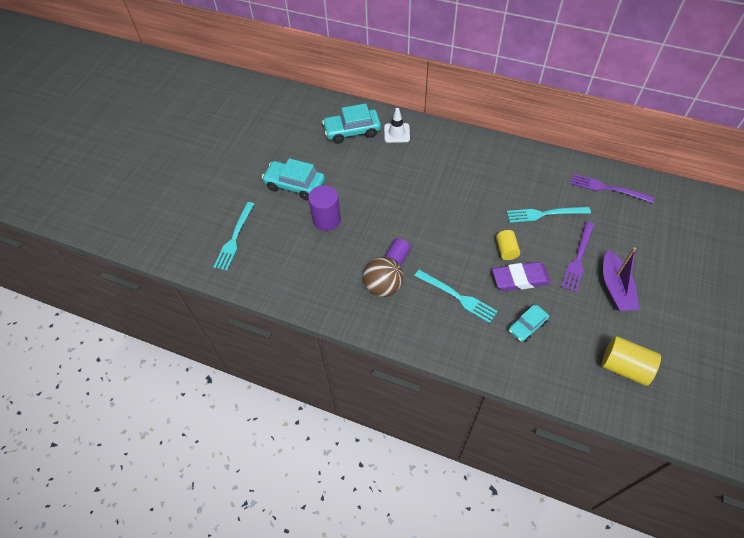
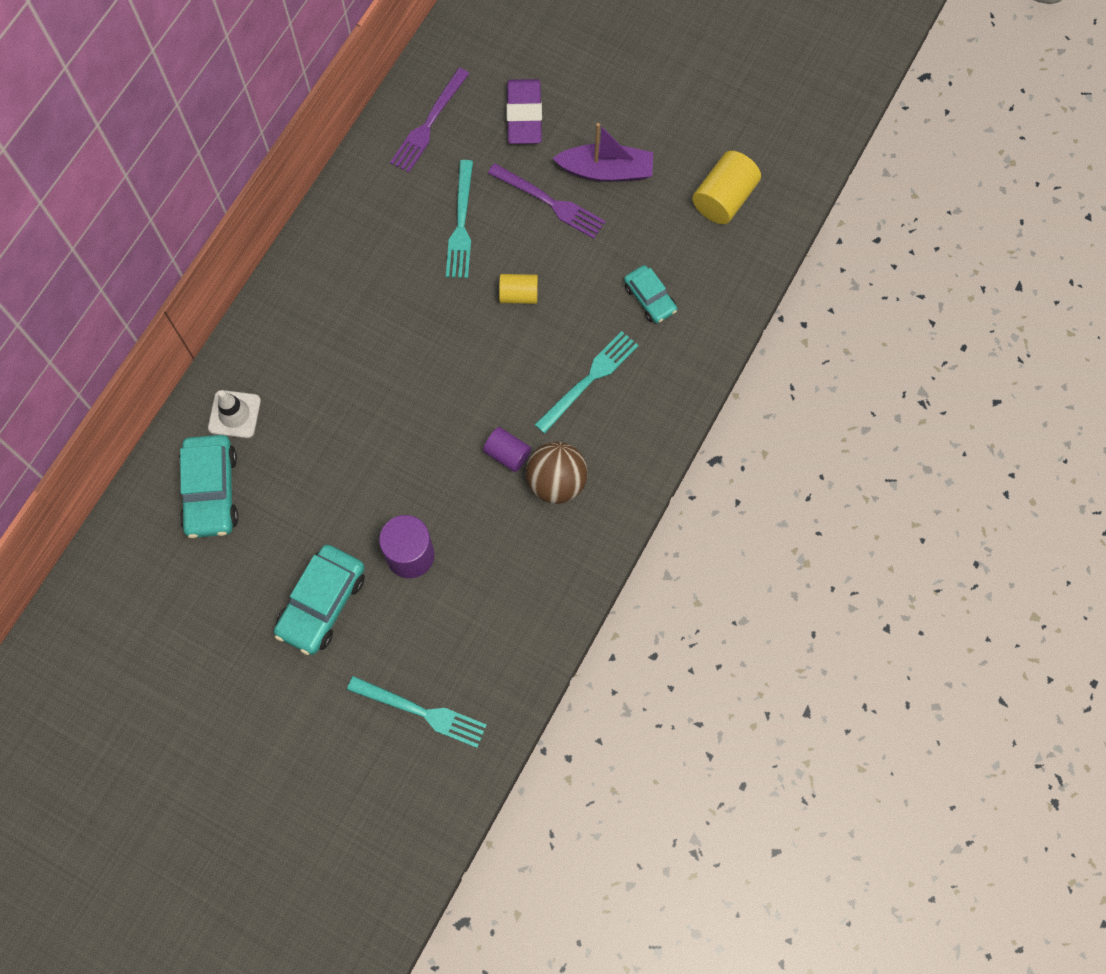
camera: 85 degrees left, 15 degrees up
(520, 279) = (572, 288): purple eraser -> purple eraser (524, 115)

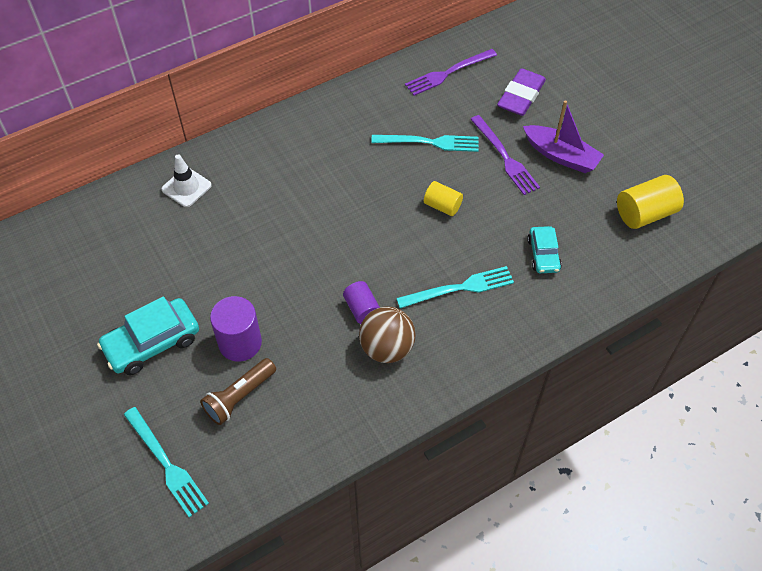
camera: 30 degrees right, 15 degrees down
(211, 491) = (133, 228): turquoise car -> none
(447, 609) = (239, 397): none -> brown flashlight
(461, 224) = (429, 142): turquoise fork -> turquoise fork turned 120 degrees counterclockwise

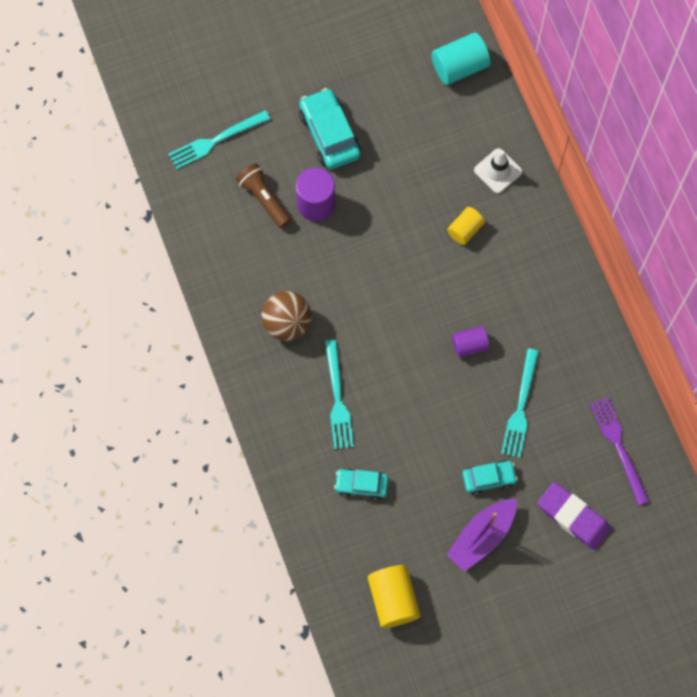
camera: 100 degrees right, 15 degrees up
(66, 233) = (459, 67): none -> turquoise cylinder
(362, 309) = (331, 309): purple cylinder -> purple cylinder (469, 345)
(442, 206) = (436, 403): yellow cylinder -> yellow cylinder (465, 230)
(505, 157) = (489, 478): purple fork -> turquoise car

